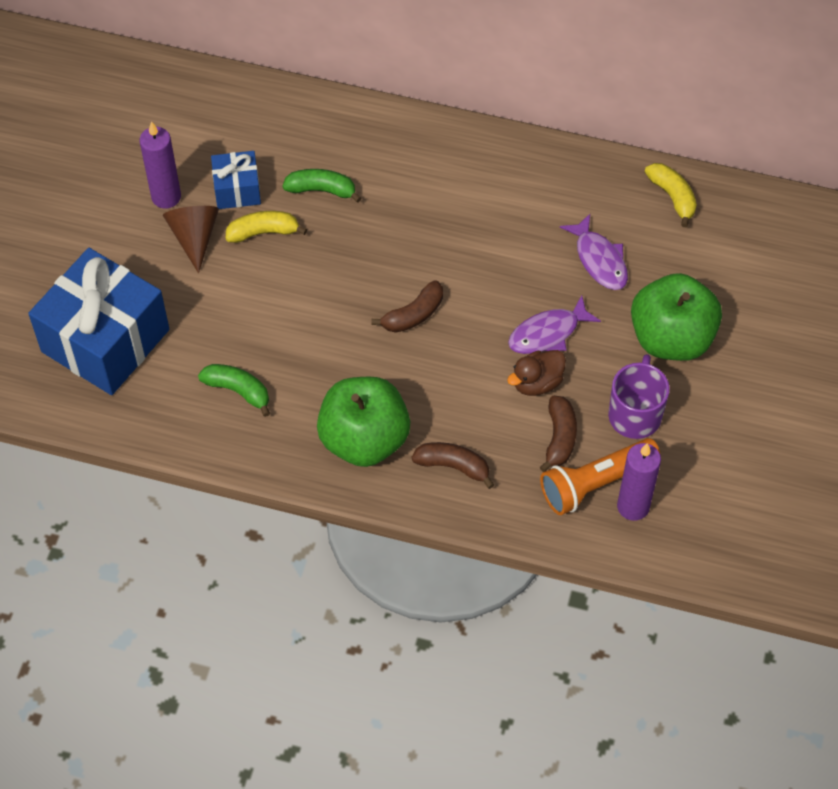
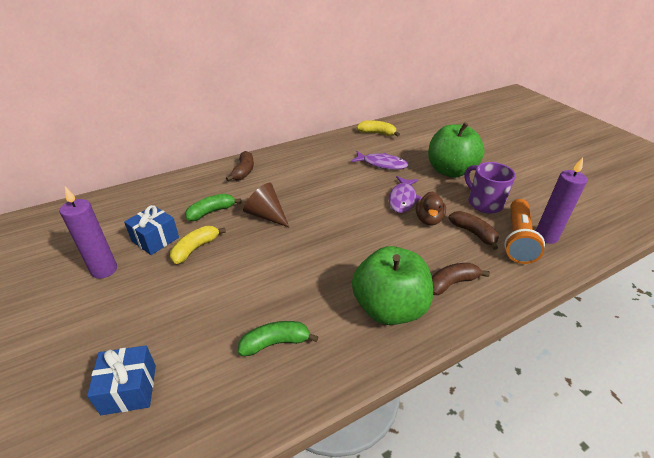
camera: 45 degrees left, 20 degrees down
(105, 340) = (129, 389): blue gift -> blue gift, size x0.49
(194, 237) = (148, 278): brown cone -> brown cone (266, 215)
(413, 315) = (331, 231): brown banana -> brown banana (244, 171)

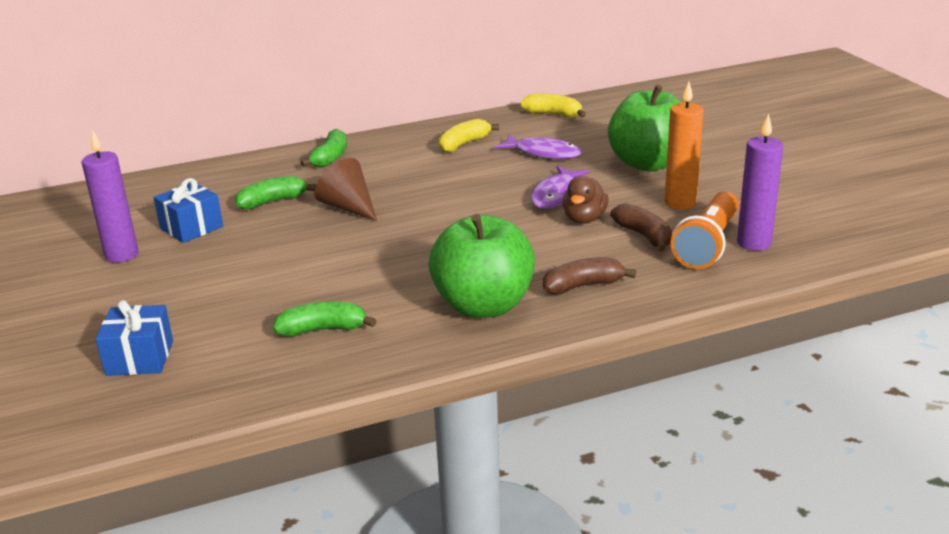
camera: 10 degrees right, 10 degrees down
(195, 248) = (242, 239): yellow banana -> yellow banana (464, 144)
(244, 171) = (330, 157): brown banana -> green banana
(483, 203) = (680, 203): purple mug -> orange candle

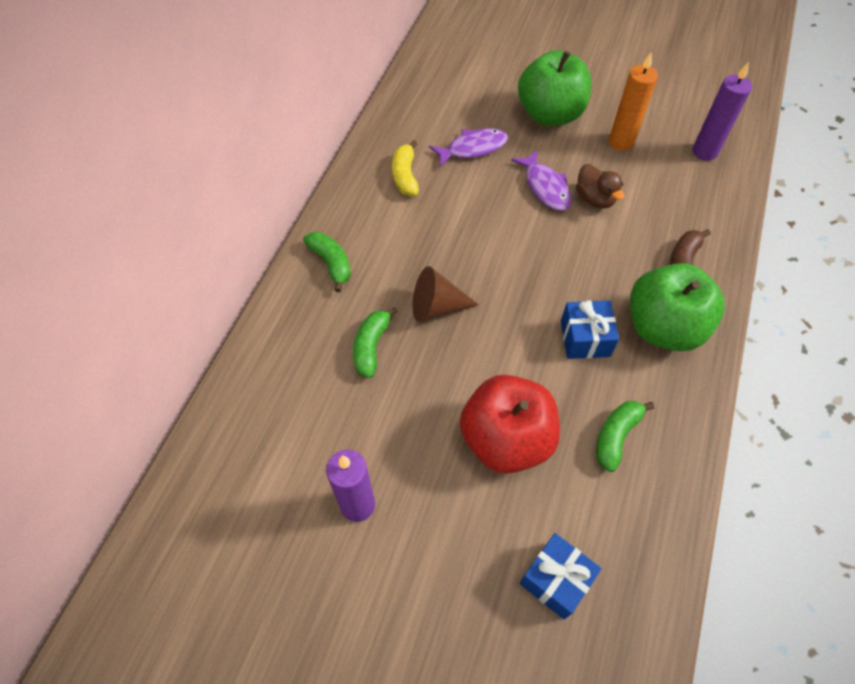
camera: 50 degrees left, 30 degrees up
(191, 228) = (359, 427): blue gift -> blue gift (585, 338)
(254, 284) = (506, 439): none -> red apple
(553, 114) = (414, 99): yellow banana -> none
(644, 236) = (647, 189): brown banana -> none
(708, 244) = (687, 171): orange flashlight -> none

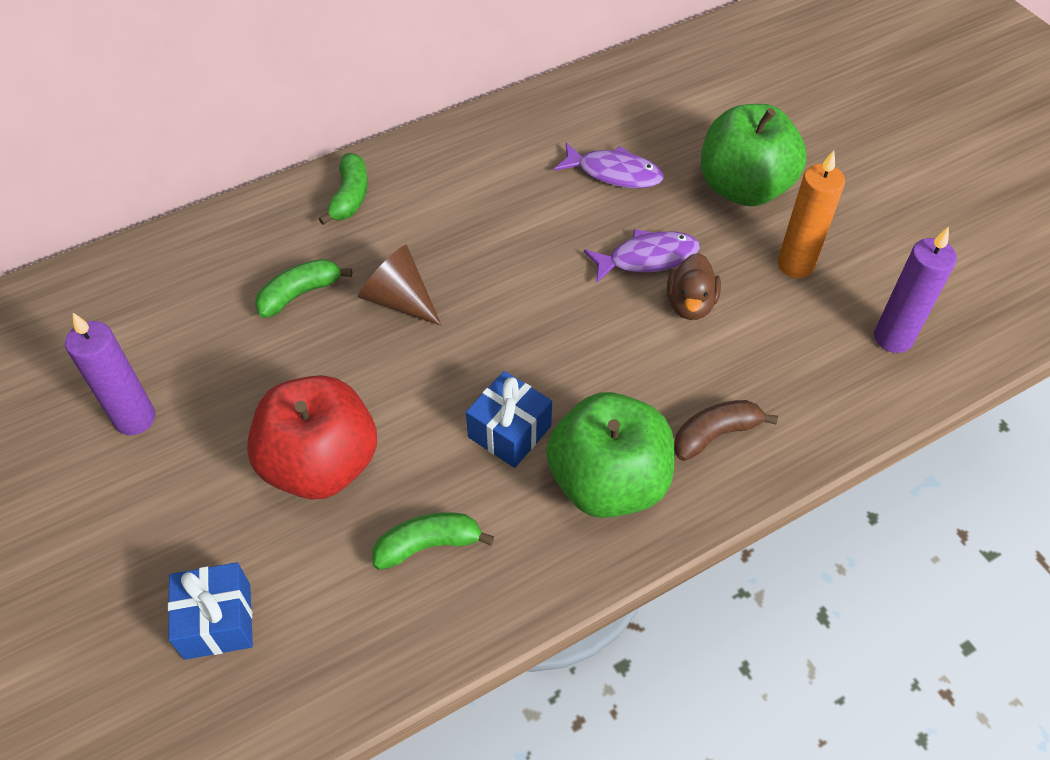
camera: 40 degrees right, 5 degrees down
(405, 176) = (512, 159): yellow banana -> none
(545, 187) = (647, 258): purple fish -> purple fish turned 120 degrees counterclockwise

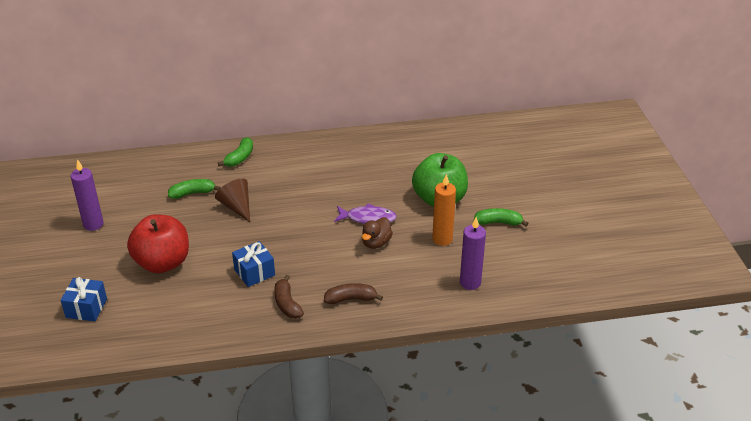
camera: 20 degrees right, 15 degrees down
(428, 545) = (191, 305): green banana -> green banana (498, 222)
(608, 482) = (287, 304): green apple -> brown banana
(614, 173) = (376, 177): purple fish -> none

